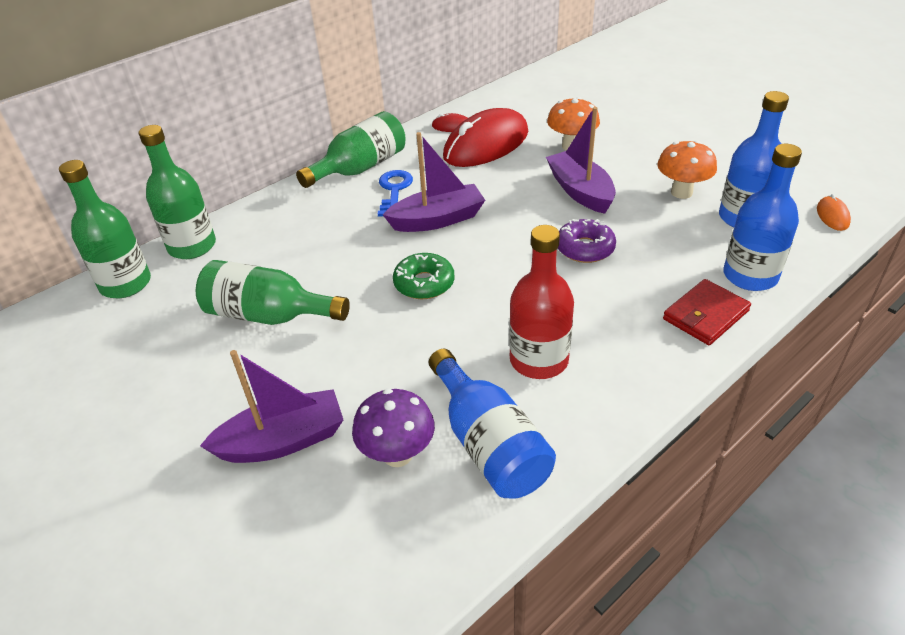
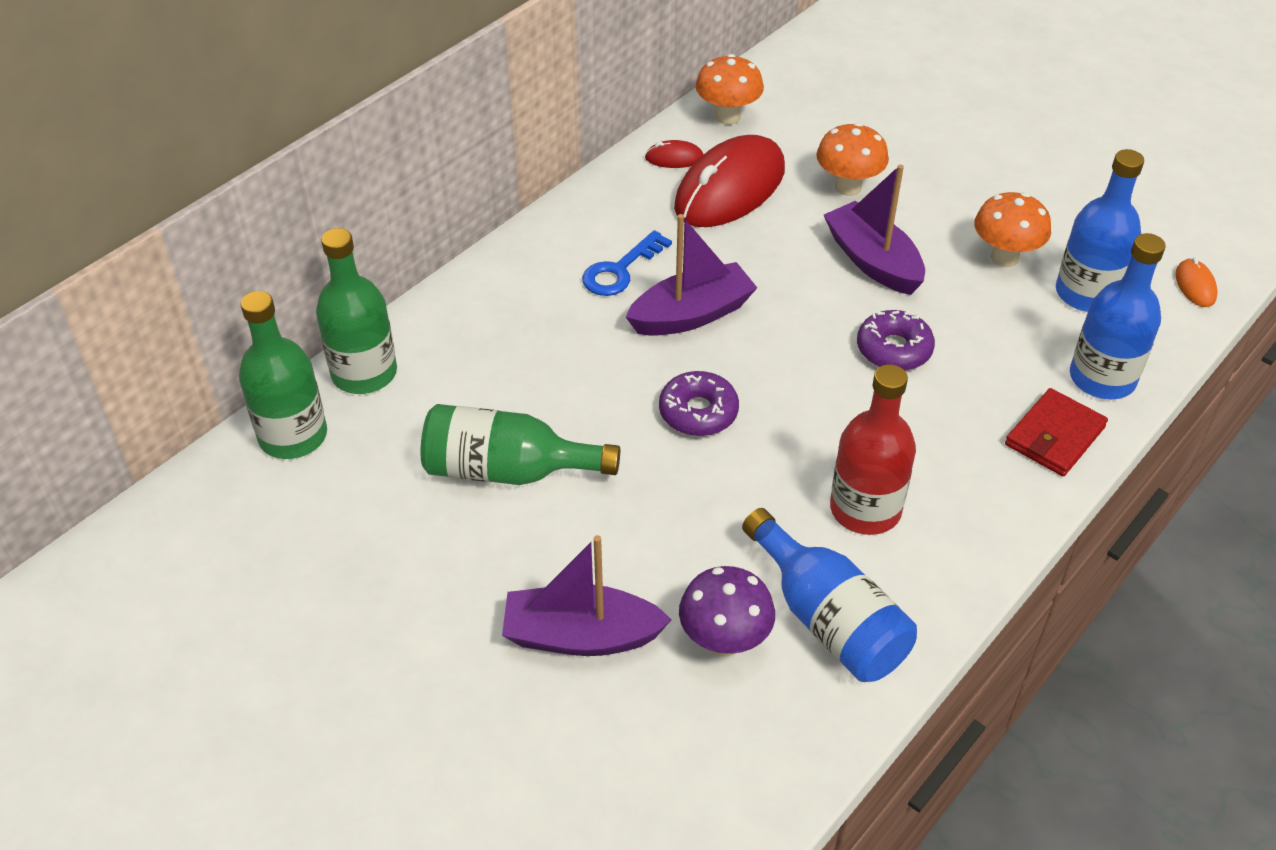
camera: 10 degrees left, 5 degrees up
(283, 441) = (581, 636): purple boat -> purple boat turned 150 degrees counterclockwise
(360, 168) = (561, 235): green bottle -> none
(394, 190) = (620, 270): blue key -> blue key turned 135 degrees counterclockwise
(424, 283) = (698, 412): green donut -> purple donut
(495, 104) = (727, 117): none -> orange mushroom

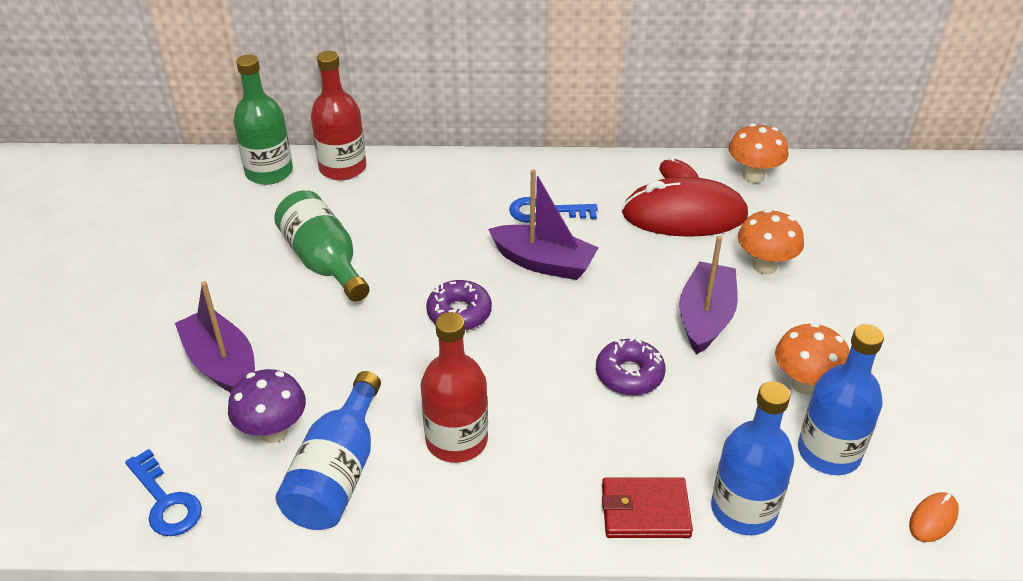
camera: 50 degrees right, 5 degrees down
(364, 373) = (343, 168): green bottle -> red bottle
(741, 779) = (166, 501): none -> blue key

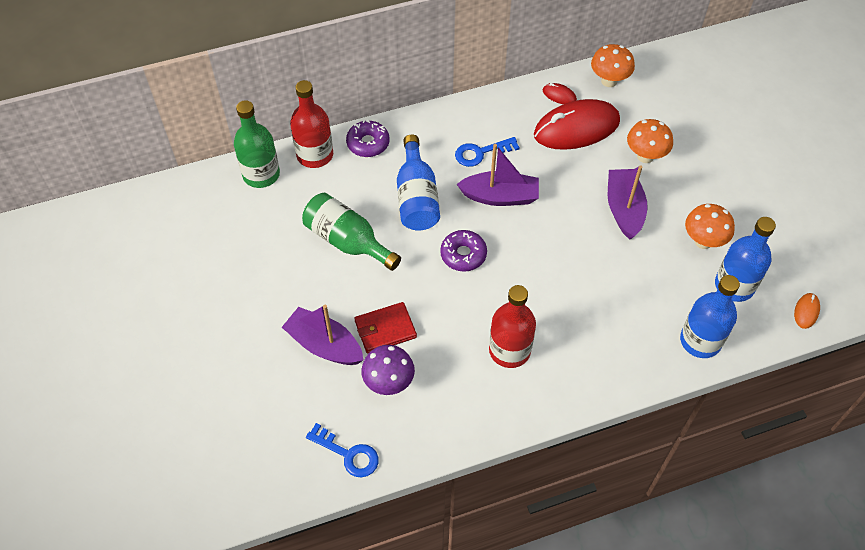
camera: 20 degrees left, 15 degrees up
(337, 474) = (447, 398): blue bottle -> blue bottle (417, 197)
(629, 374) = (594, 267): purple donut -> purple donut (368, 143)
(645, 511) = (644, 361): red wallet -> red wallet (385, 329)

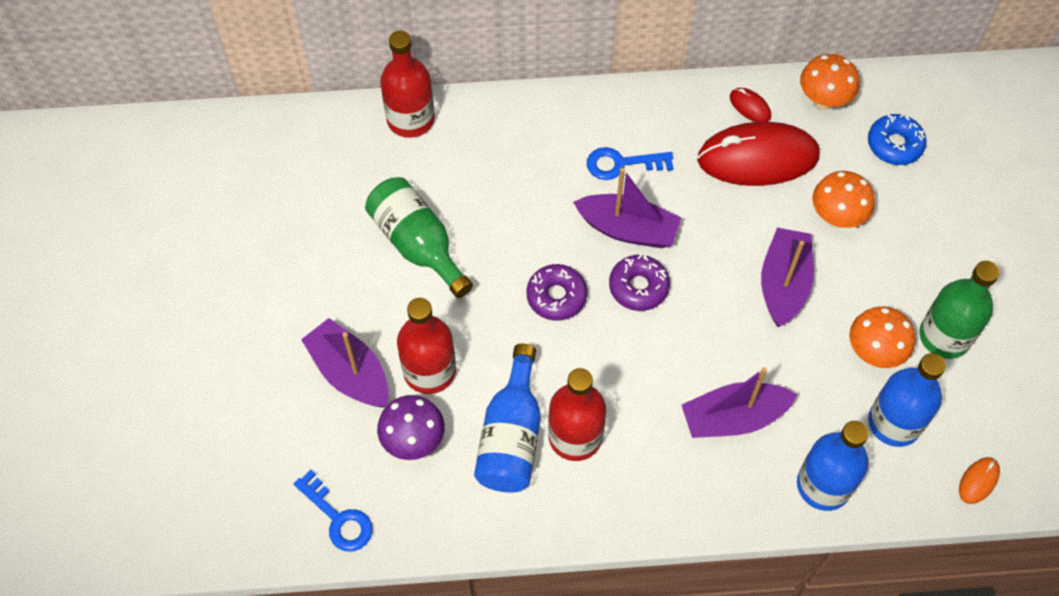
camera: 15 degrees right, 5 degrees up
(261, 174) = (337, 130): green bottle -> green bottle (944, 336)
(368, 143) = (482, 118): purple donut -> purple donut (638, 287)
(385, 329) = (429, 371): red wallet -> red bottle
(417, 197) = (521, 206): blue bottle -> blue bottle (511, 436)
(620, 309) = (733, 418): none -> purple boat
(668, 99) = (894, 144): none -> blue donut

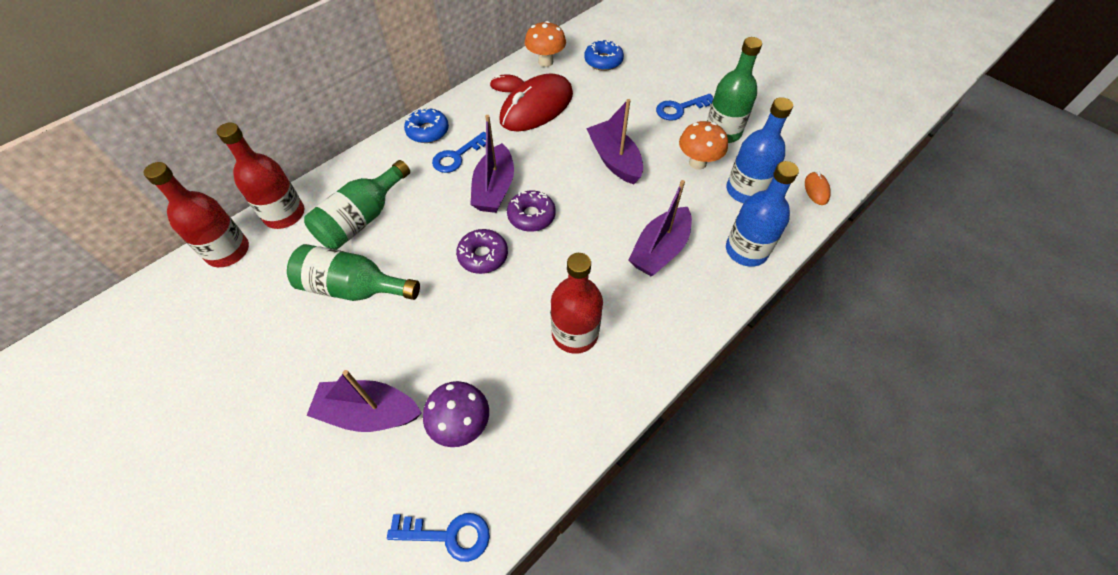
camera: 40 degrees left, 5 degrees down
(429, 371) = (432, 366): red bottle -> red bottle (228, 251)
(476, 174) = (362, 219): none -> green bottle
(511, 436) = (531, 366): blue bottle -> none
(615, 111) = (428, 131): none -> blue donut
(627, 229) = (494, 188): purple boat -> purple boat turned 120 degrees clockwise
(836, 217) = (609, 110): orange mushroom -> none
(924, 272) = (680, 109): none -> blue key

